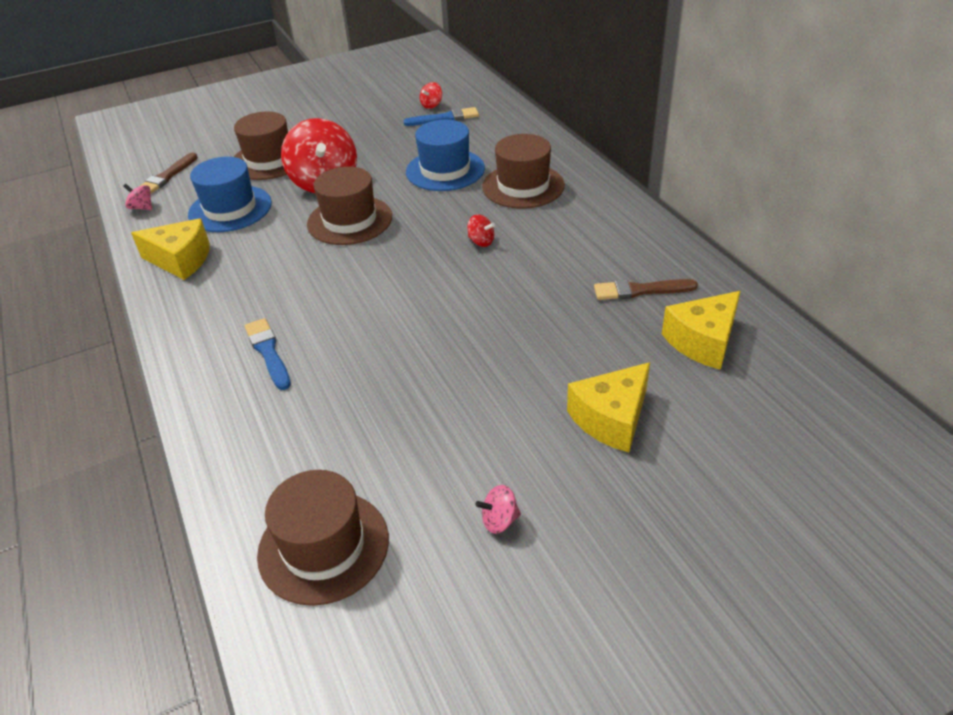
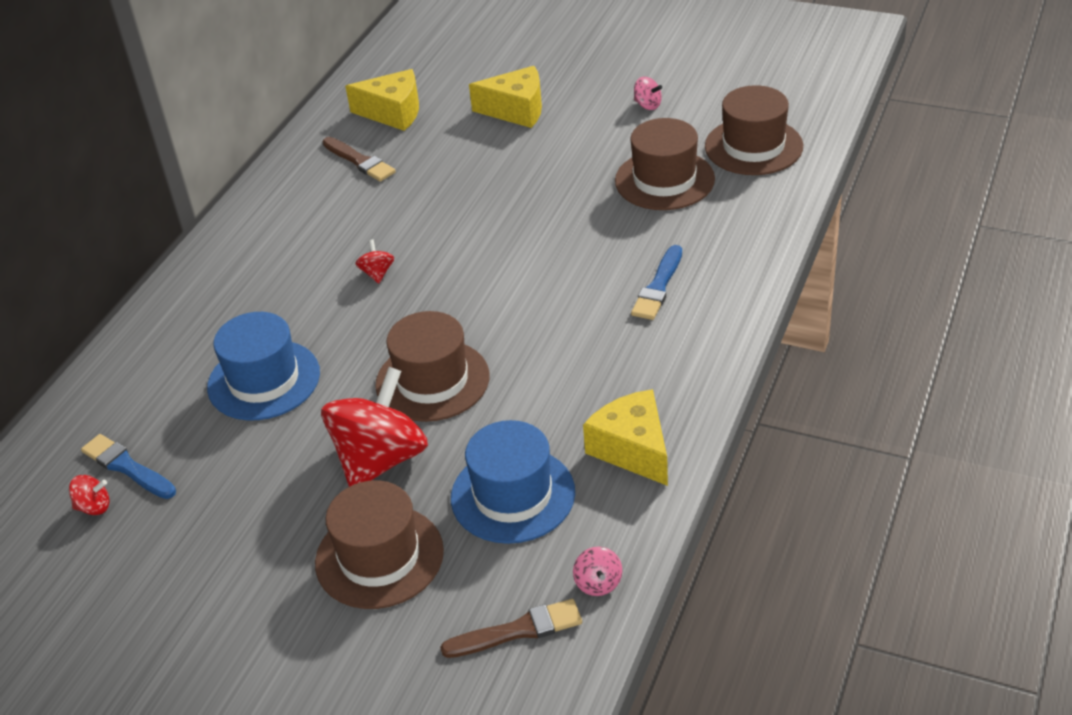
camera: 130 degrees left, 0 degrees up
(523, 186) = (248, 305): brown hat -> brown hat (664, 180)

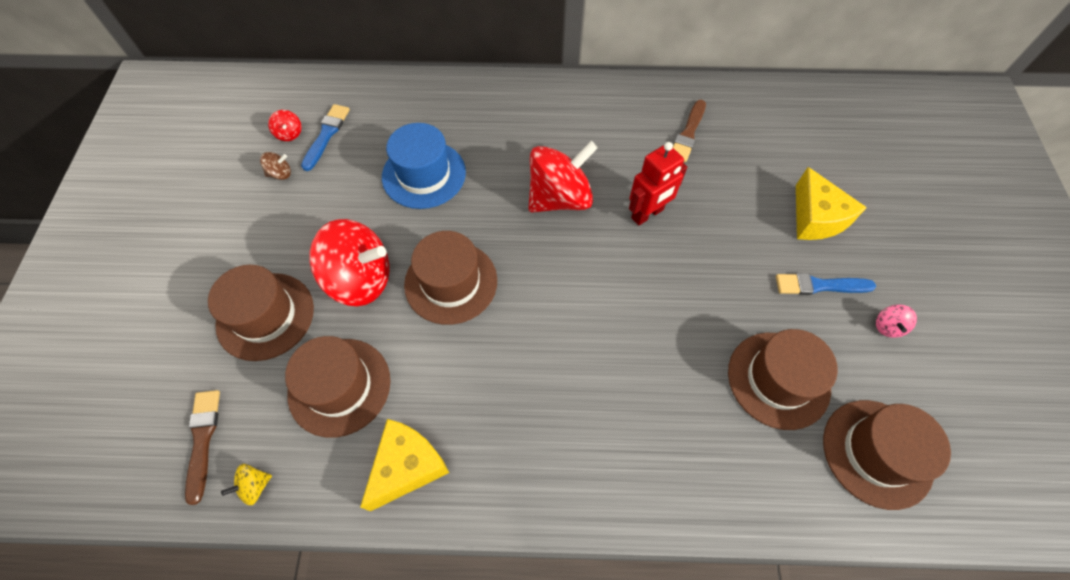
camera: 65 degrees right, 20 degrees up
(159, 523) = (280, 174): none -> brown spinning top
(377, 273) = (559, 198): red spinning top -> red spinning top, size x2.45
(393, 112) = (762, 131): yellow cheese -> none
(441, 214) = (647, 214): none -> red robot
(513, 495) = (339, 386): blue hat -> brown hat
(518, 630) = (203, 440): brown brush -> brown brush turned 150 degrees counterclockwise
(598, 583) = (255, 486): pink spinning top -> yellow spinning top
(658, 287) = (621, 422): blue brush -> blue brush (819, 285)

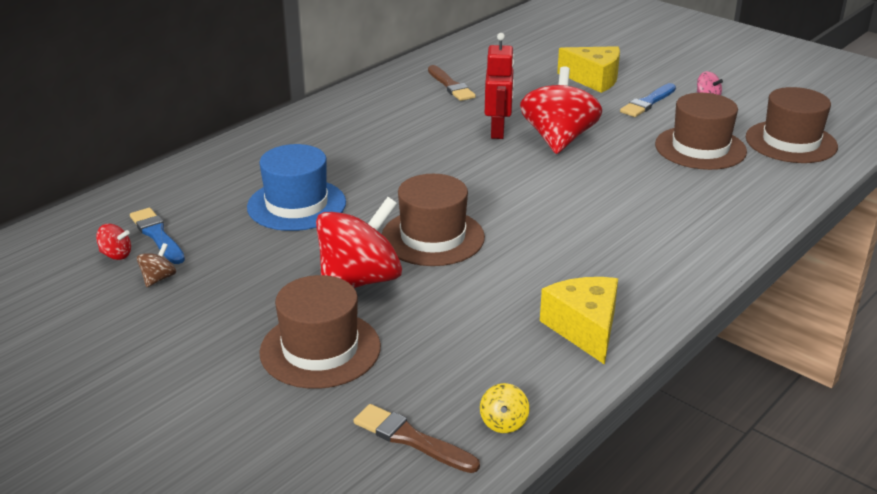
camera: 50 degrees left, 30 degrees down
(339, 386) = (459, 335): brown hat -> none
(559, 198) = (426, 157): red spinning top -> red spinning top (558, 139)

